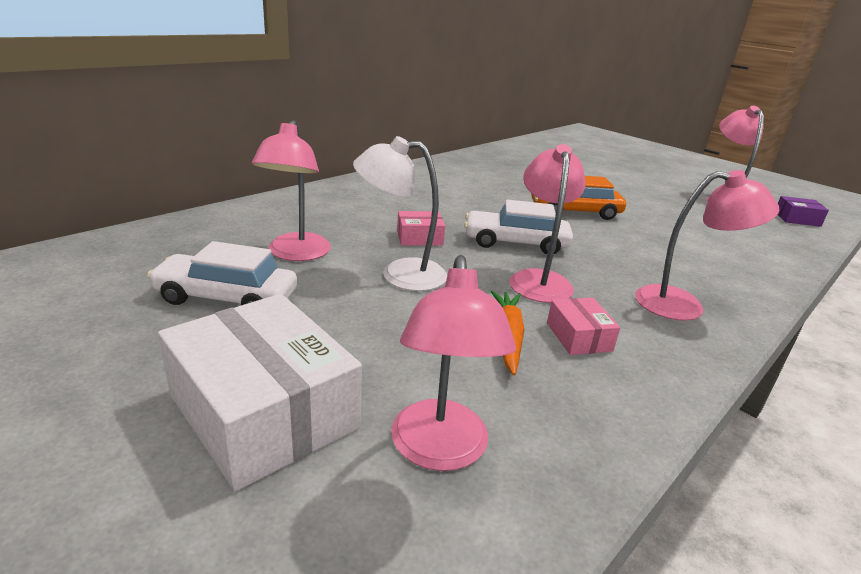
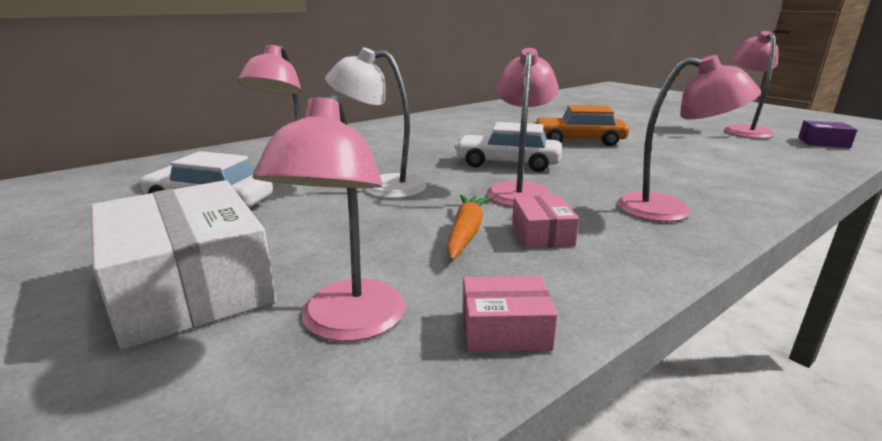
camera: 10 degrees right, 5 degrees down
(419, 238) = (414, 161): pink box -> pink box (505, 329)

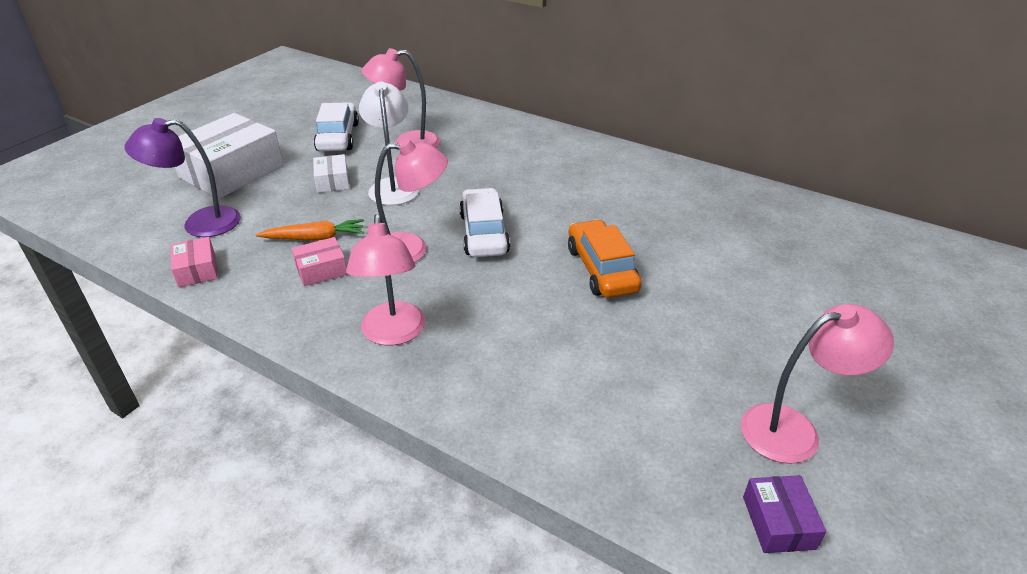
camera: 70 degrees right, 15 degrees up
(330, 214) = (332, 181): none -> white box
(347, 324) = (200, 224): pink lamp -> purple lamp

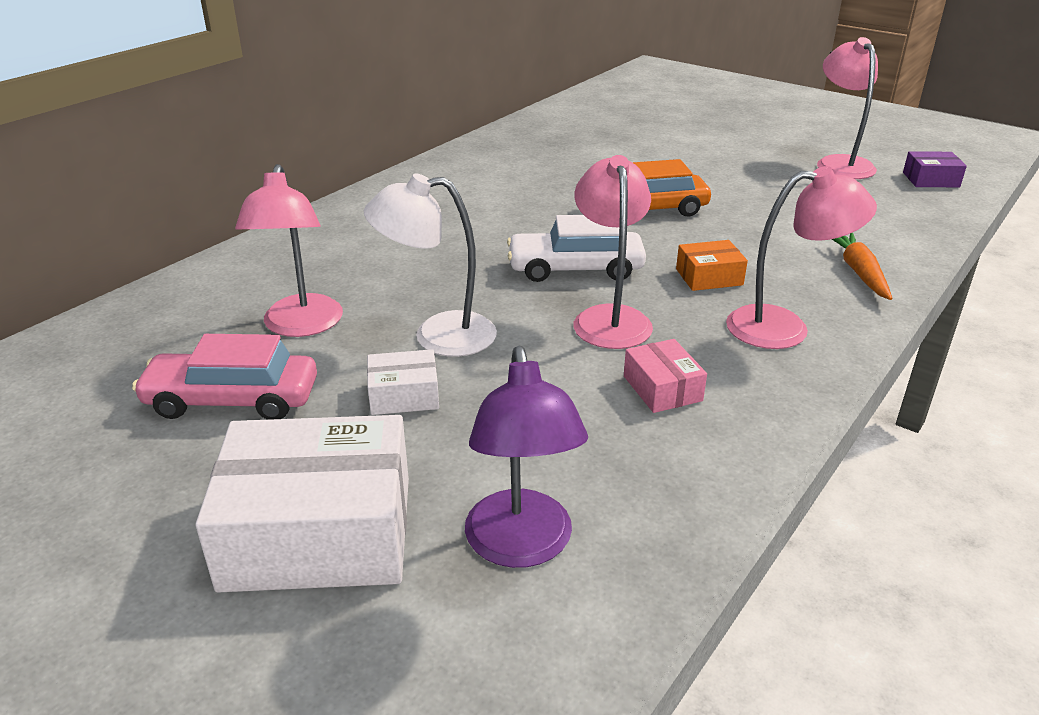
camera: 85 degrees left, 5 degrees down
(197, 270) = (674, 522): pink box -> none
(231, 172) = (318, 532): white box -> white box turned 45 degrees counterclockwise
(315, 238) = (579, 400): orange carrot -> orange carrot (859, 272)
(338, 137) = (232, 400): white car -> pink car
(476, 299) = (709, 277): none -> orange box

